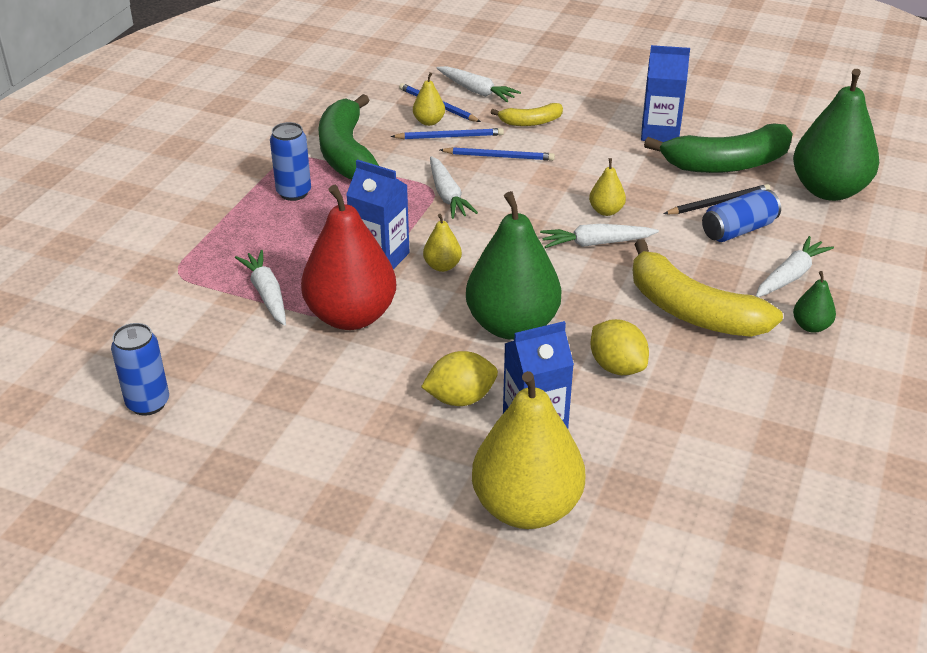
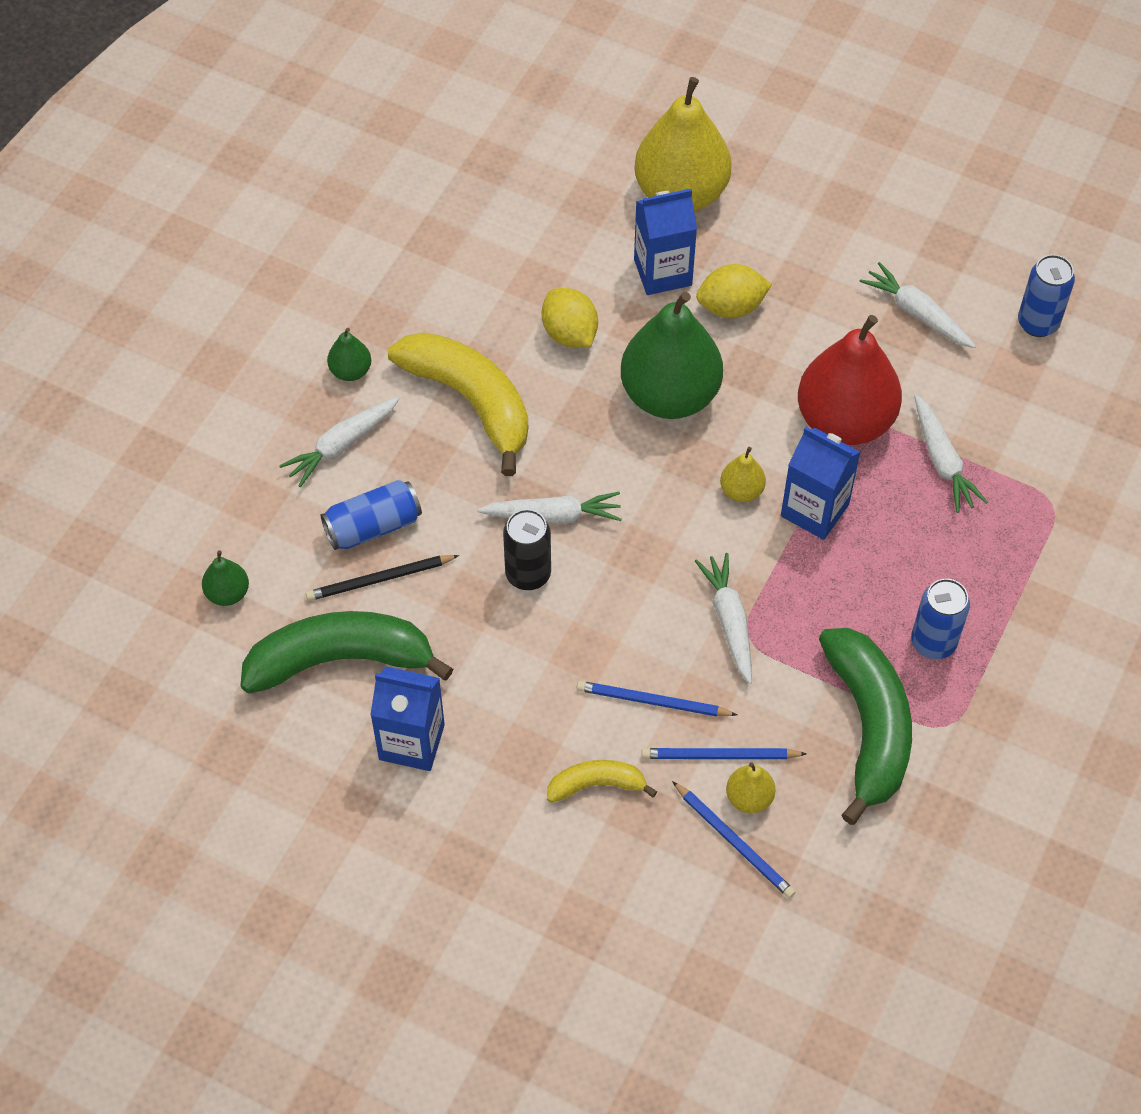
camera: 175 degrees left, 20 degrees up
(476, 91) = (671, 880): white carrot -> white carrot (917, 313)
(606, 211) = (528, 574): yellow pear -> black can
(828, 190) = (228, 593): green pear -> green pear, size x0.43

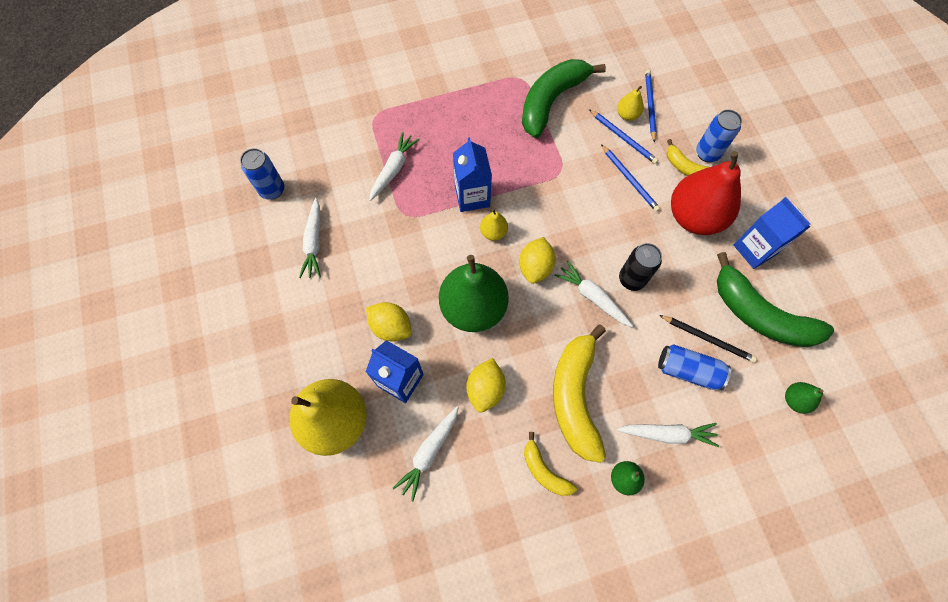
camera: 135 degrees left, 10 degrees up
(436, 315) = (544, 470): none -> yellow banana
(651, 493) = (535, 267): none -> yellow lemon
(729, 621) = (562, 183): white carrot -> white carrot (429, 452)
(844, 421) = (411, 223): red pear -> red pear (694, 217)
(933, 642) = (489, 108): blue can -> blue can (707, 153)

